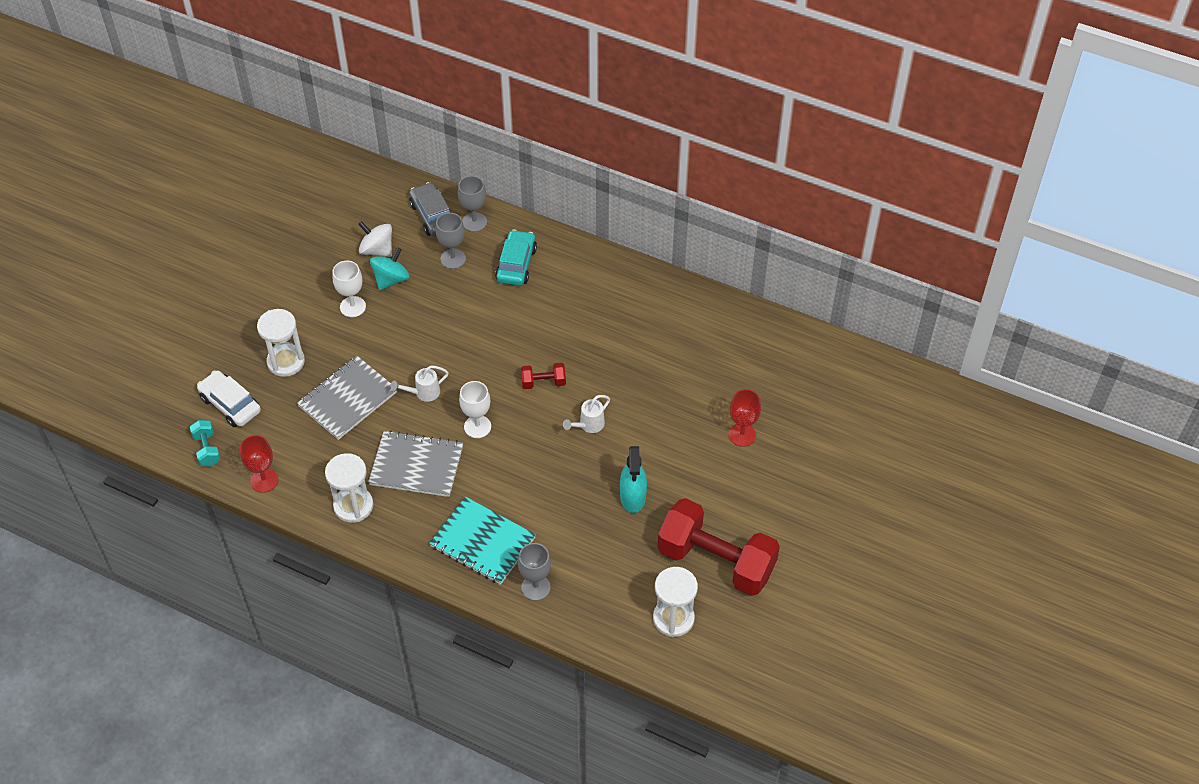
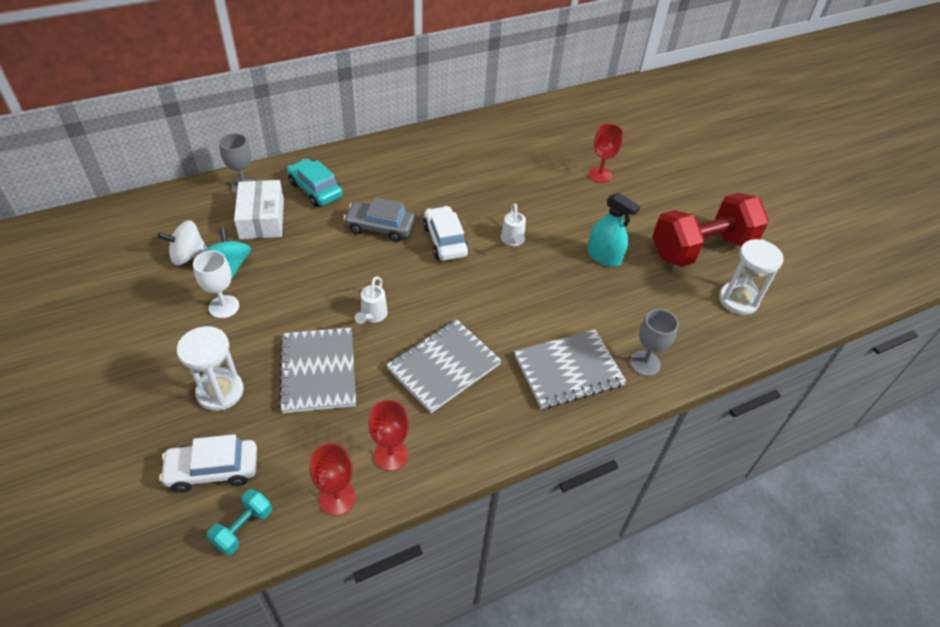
camera: 55 degrees left, 5 degrees down
(207, 449) = (243, 528): turquoise dumbbell -> turquoise dumbbell turned 75 degrees counterclockwise
(318, 486) = (391, 455): none -> red goblet
(353, 506) = (442, 441): white hourglass -> none
(432, 216) = (204, 205): grey car -> grey car (380, 227)
(453, 259) = (262, 219): grey goblet -> white box
(477, 426) = (445, 303): white goblet -> none
(482, 542) = (568, 370): turquoise notebook -> grey notebook
(543, 382) = (445, 240): red dumbbell -> white car

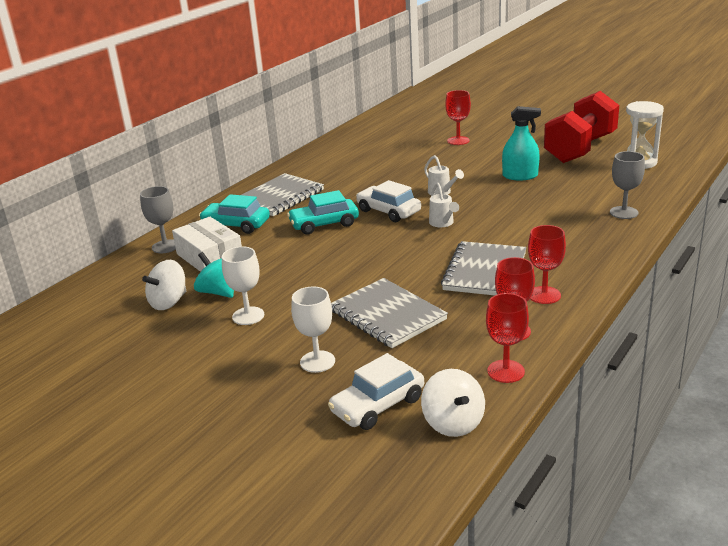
camera: 25 degrees left, 20 degrees down
(220, 392) = (317, 361): white hourglass -> white goblet
(243, 528) = (453, 423): turquoise dumbbell -> white spinning top
(372, 316) = (388, 270): white watering can -> white watering can (443, 223)
(380, 227) = (324, 224): grey car -> turquoise car
(460, 428) = (544, 295): none -> red goblet
(568, 370) = (578, 236): grey notebook -> grey notebook (279, 197)

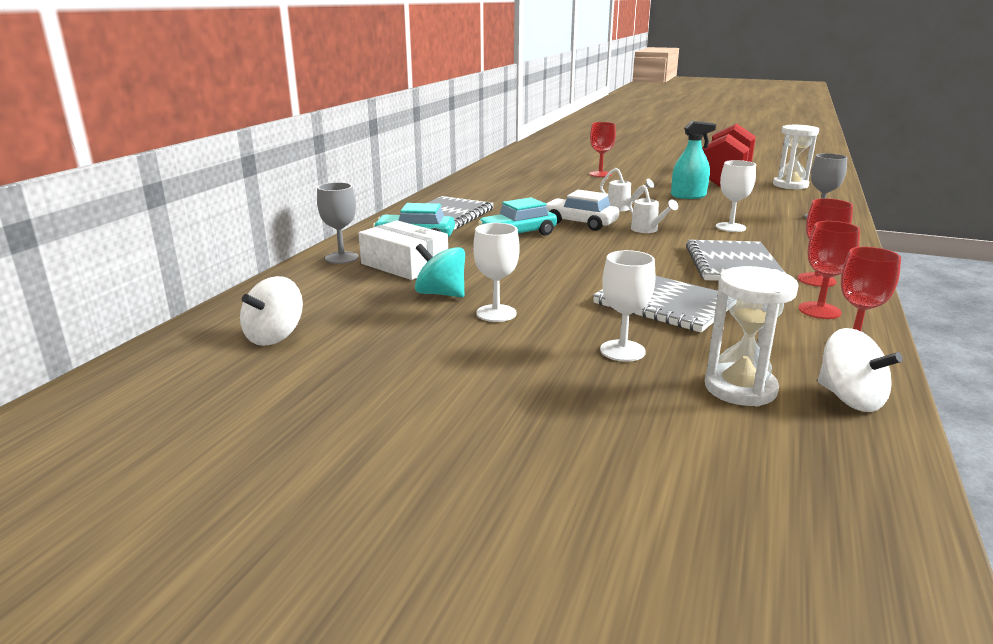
camera: 15 degrees left, 5 degrees down
(168, 302) = (383, 306): white spinning top -> white spinning top (275, 336)
(378, 405) = (740, 388): white car -> white hourglass
(524, 223) = (730, 227): none -> white goblet

